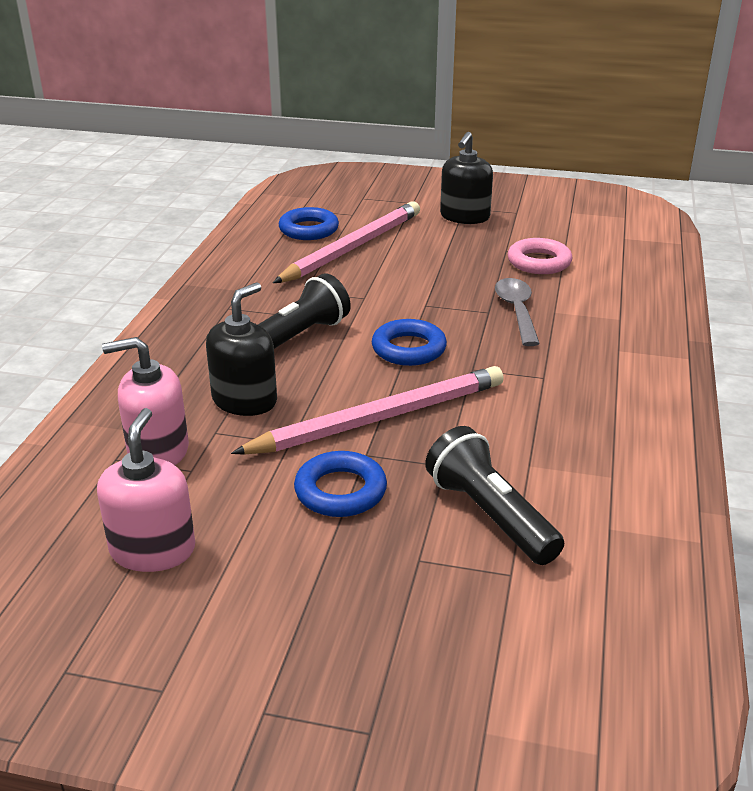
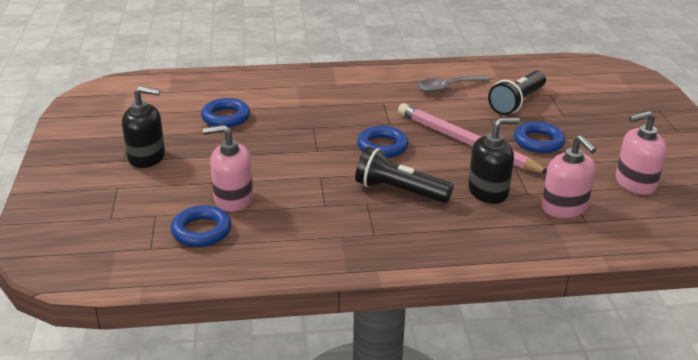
camera: 110 degrees left, 0 degrees up
(245, 400) = (488, 191): black soap dispenser -> black soap dispenser turned 150 degrees clockwise
(352, 248) = (233, 199): pink pencil -> pink soap dispenser
(516, 311) = (307, 117): grey spoon -> grey spoon (447, 87)
(539, 262) = (226, 117): pink ring -> blue ring

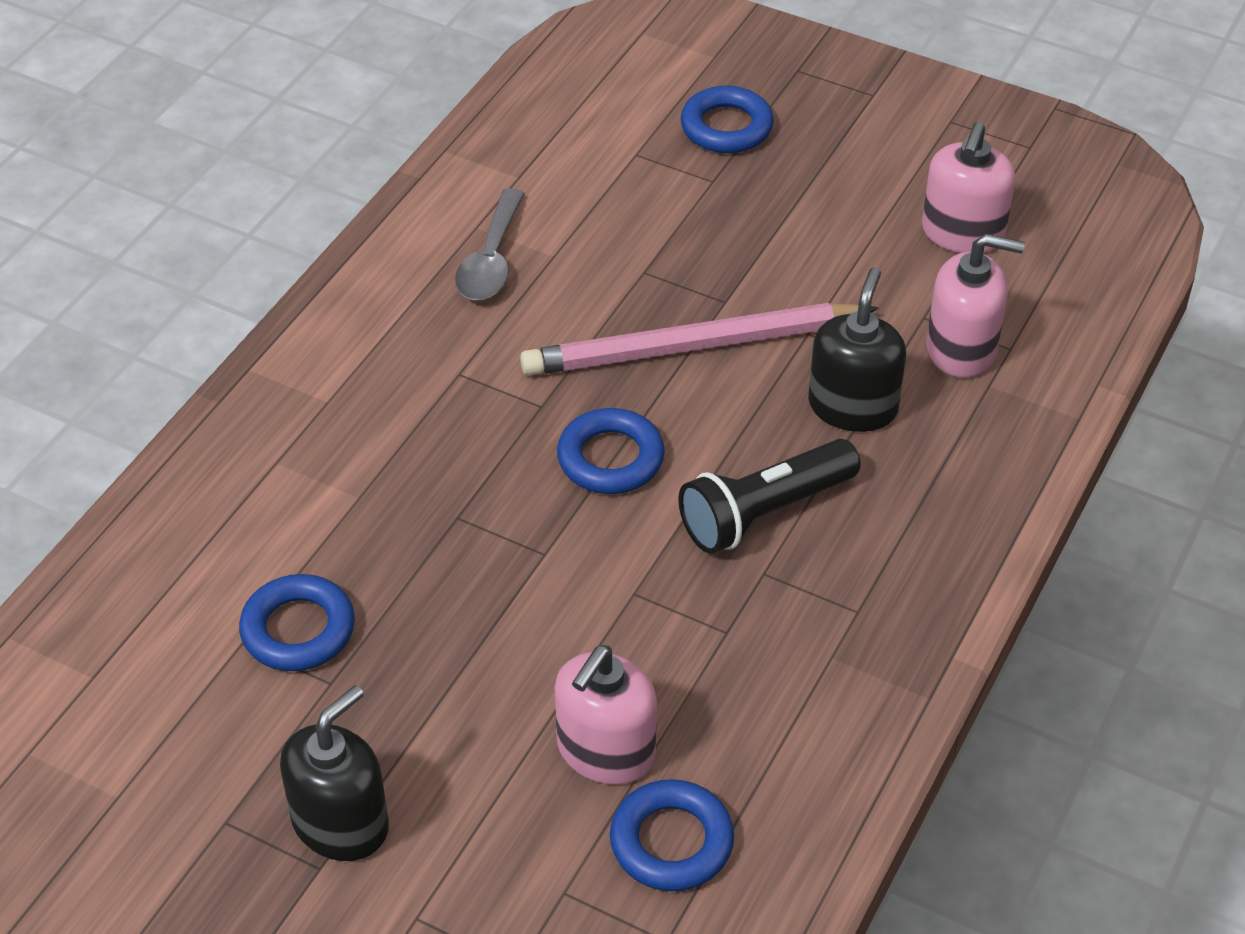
camera: 55 degrees left, 15 degrees up
(517, 103) = (626, 208): black flashlight -> none
(538, 142) = (766, 261): blue ring -> blue ring (726, 127)

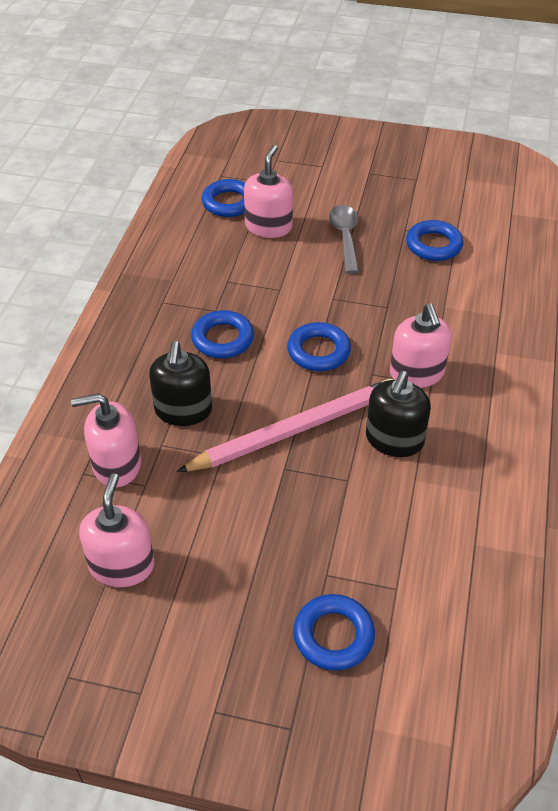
camera: 165 degrees right, 0 degrees up
(341, 823) = (369, 186): black soap dispenser -> black soap dispenser (394, 440)
(472, 392) = (417, 373): none -> pink soap dispenser
(491, 260) = (455, 465): grey spoon -> grey spoon (345, 237)
(764, 513) = (222, 339): black flashlight -> blue ring

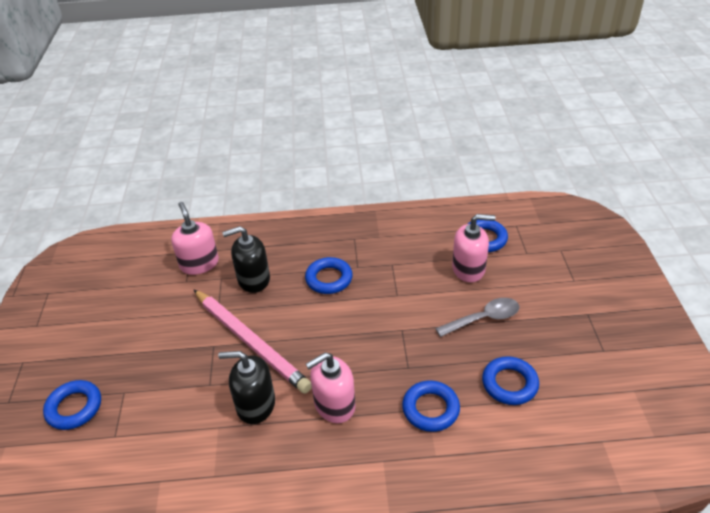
camera: 75 degrees right, 5 degrees down
(122, 565) = (123, 290): pink soap dispenser -> none
(318, 351) = (336, 335): blue ring -> blue ring (430, 409)

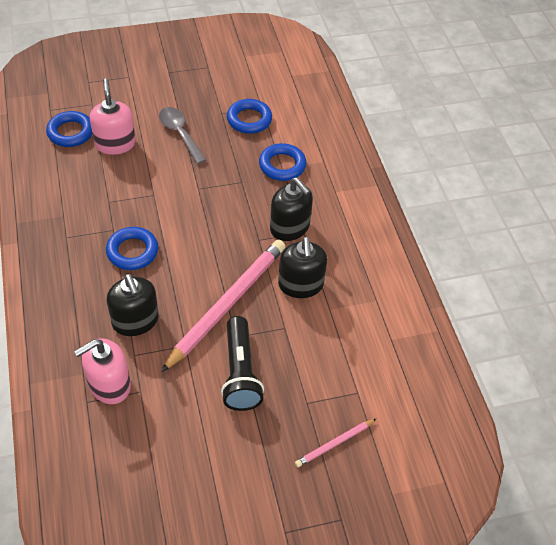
camera: 105 degrees left, 10 degrees up
(74, 408) = (334, 443): blue ring -> pink pencil
(175, 345) = (240, 373): none -> black flashlight
(334, 405) = (290, 227): pink soap dispenser -> black soap dispenser

